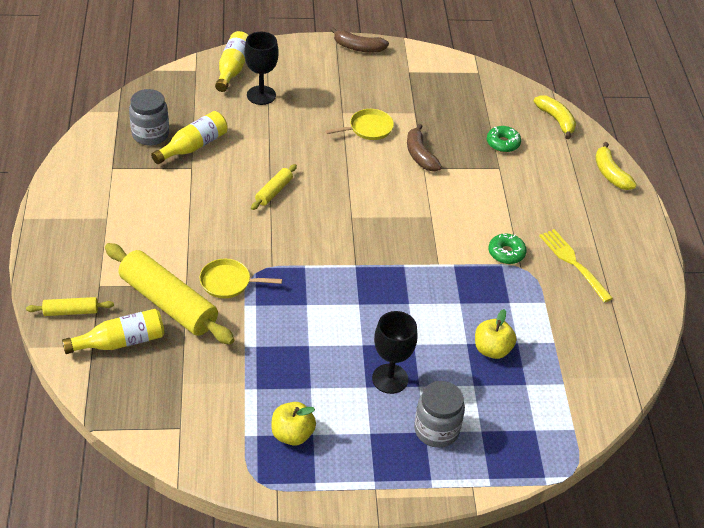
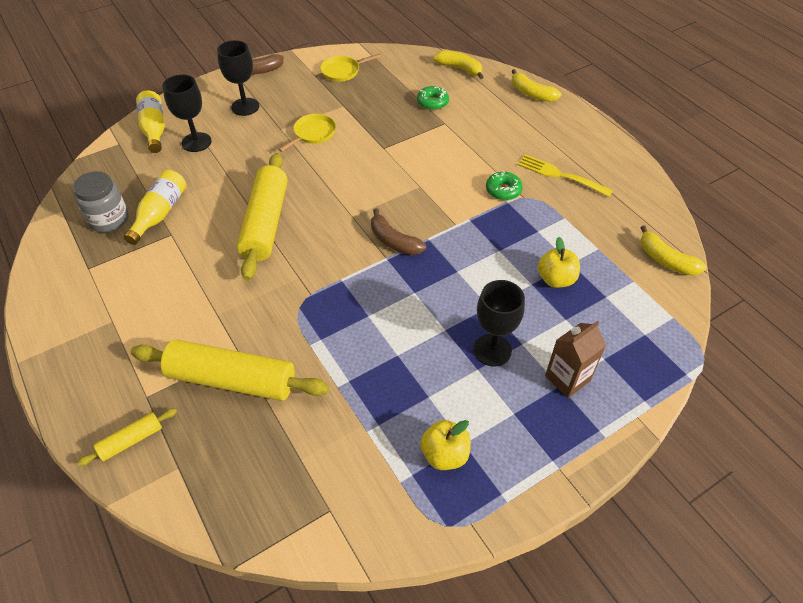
camera: 25 degrees left, 5 degrees up
(120, 342) = (206, 447): yellow bottle -> none
(228, 282) = (279, 329): yellow pan -> yellow pan (342, 71)
(274, 191) = (265, 223): yellow rolling pin -> yellow rolling pin, size x2.13
(324, 78) = (245, 107): none -> black goblet
(420, 155) = (373, 138): brown banana -> brown banana (393, 241)
(436, 430) = (567, 378): grey jar -> brown carton
(611, 380) = (665, 260): none -> yellow banana

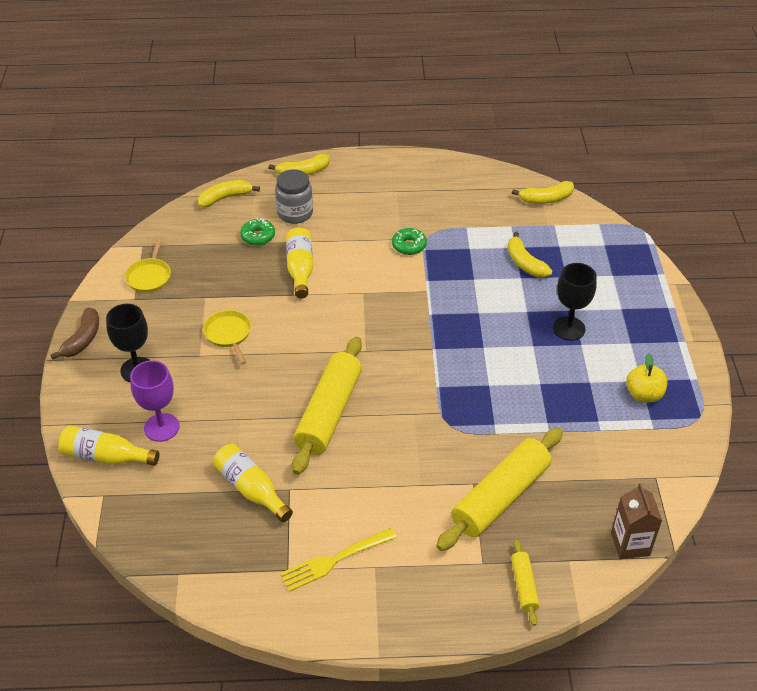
camera: 60 degrees left, 5 degrees down
(109, 219) = (227, 534): grey jar -> grey jar (295, 213)
(196, 142) = (161, 427): black goblet -> purple goblet
(265, 223) = (329, 413): yellow rolling pin -> yellow rolling pin turned 75 degrees clockwise
(393, 241) = (417, 336): brown banana -> none
(416, 140) = (300, 269): none -> yellow bottle
(556, 279) = (525, 263): yellow apple -> yellow banana
(561, 175) = (418, 206): yellow fork -> yellow fork (335, 560)
(567, 378) = (617, 302): brown carton -> brown carton (630, 544)

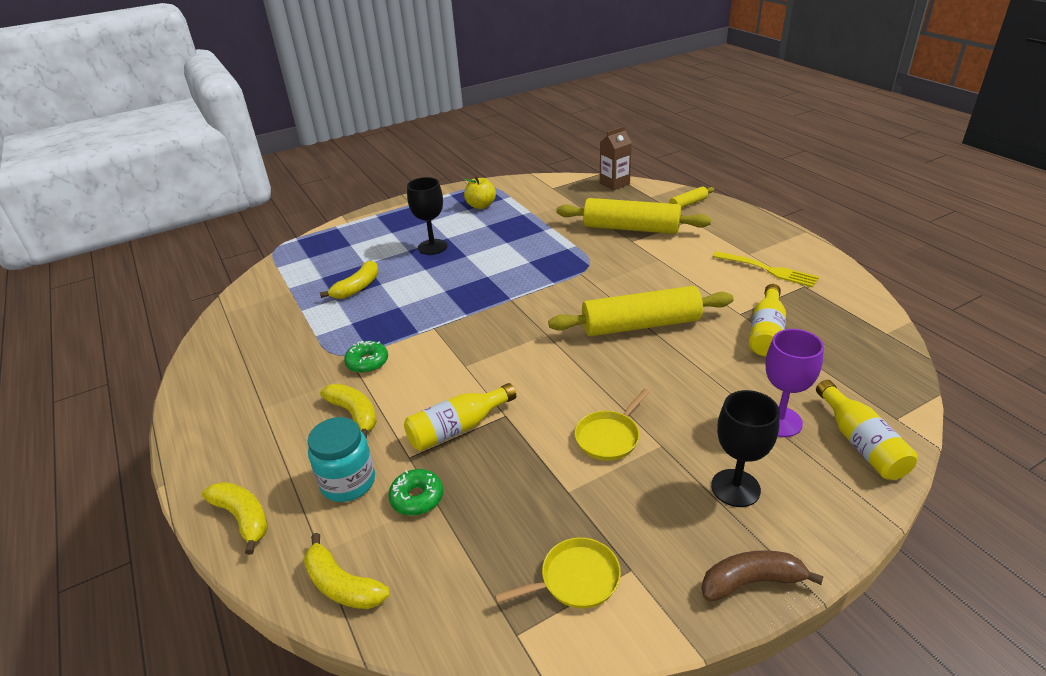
camera: 115 degrees left, 10 degrees down
(295, 213) = (348, 482): grey jar -> turquoise jar
(546, 199) = (245, 303): yellow banana -> yellow banana (354, 414)

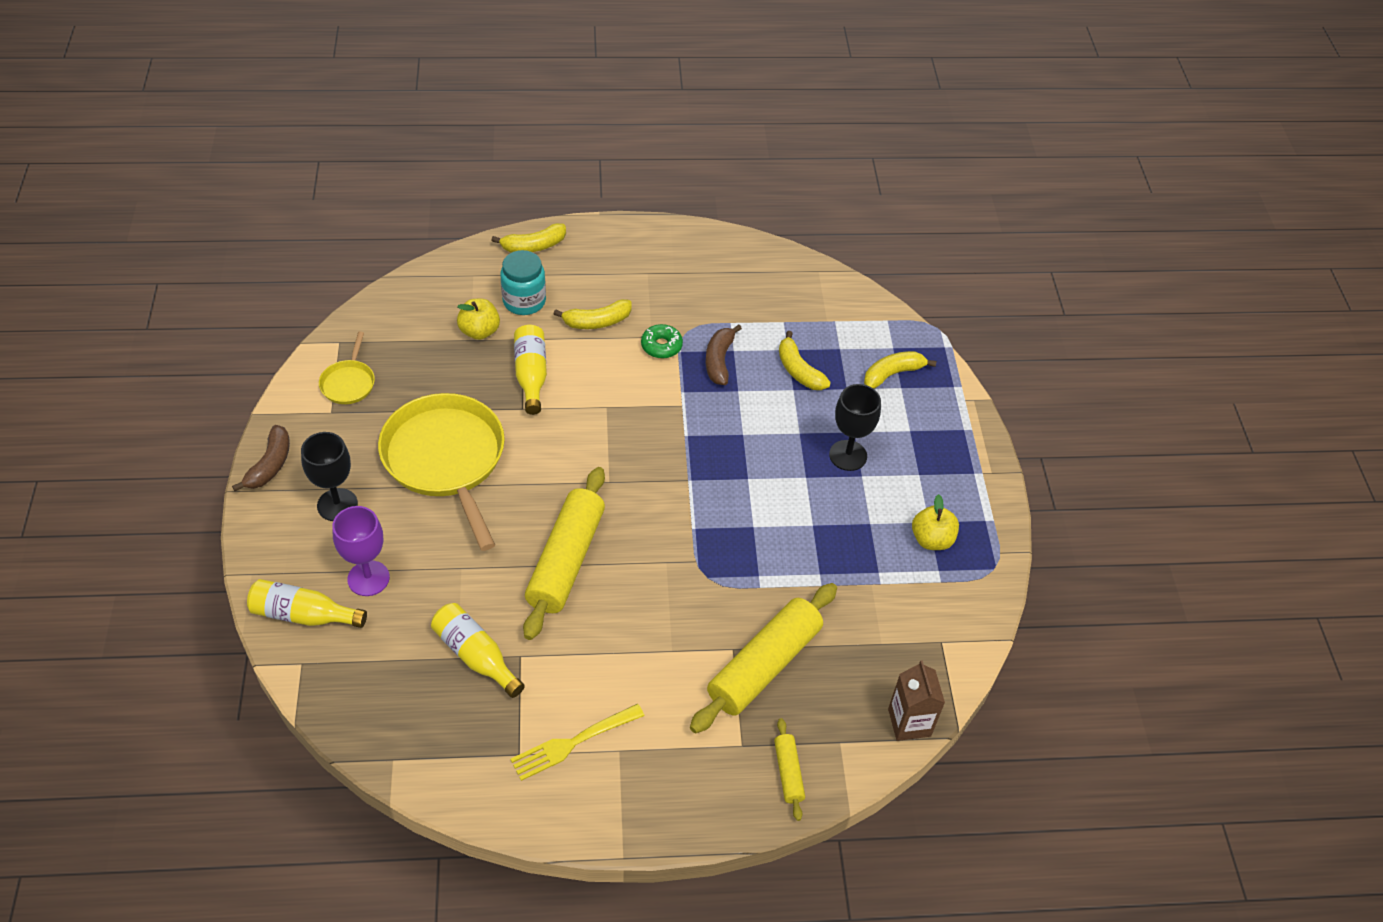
camera: 110 degrees right, 15 degrees up
(342, 585) = (439, 279): yellow banana -> yellow banana (892, 374)
(368, 326) = (719, 360): none -> brown banana
(417, 498) = (479, 331): green donut -> yellow apple
(609, 437) = (446, 459): yellow pan -> yellow pan, size x2.19

